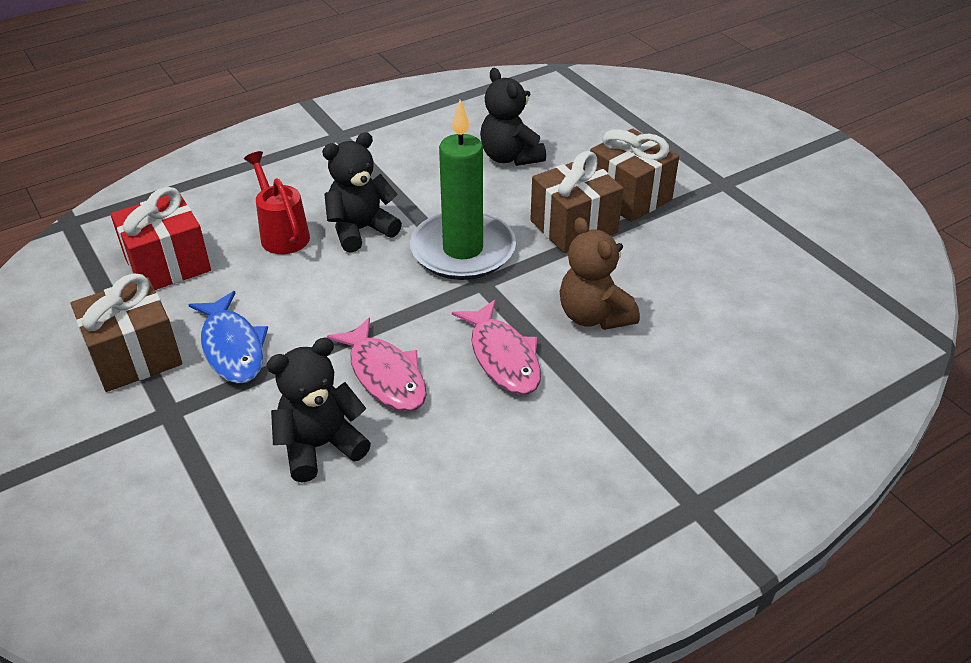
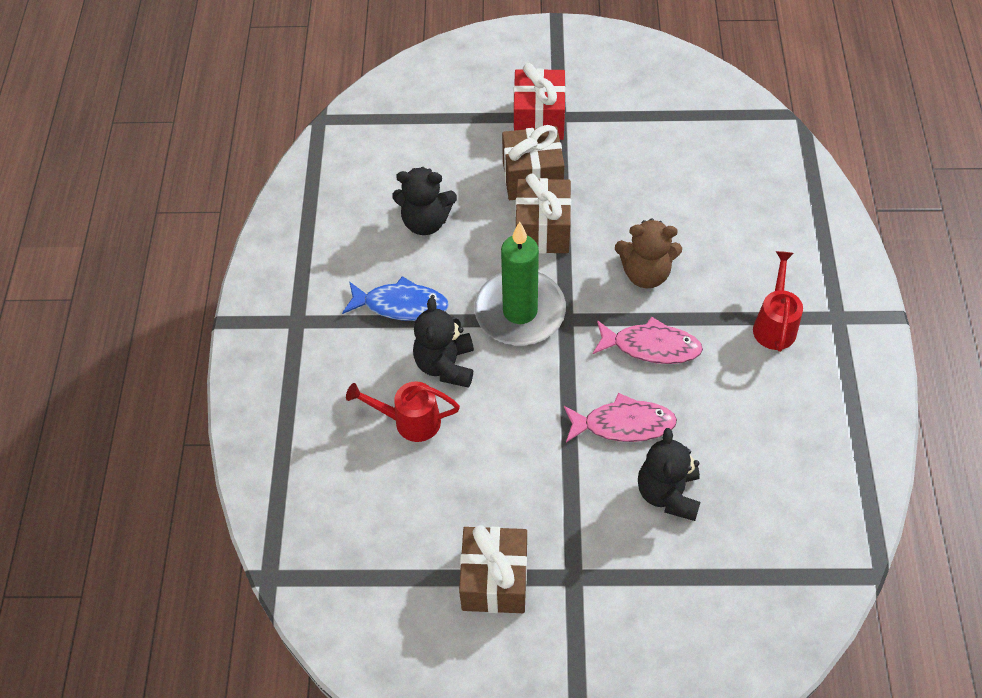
camera: 55 degrees left, 15 degrees up
(168, 265) = (391, 519): red gift -> red gift (539, 120)
(232, 347) = (528, 509): blue fish -> blue fish (401, 305)
(628, 449) = (774, 324): none -> red watering can

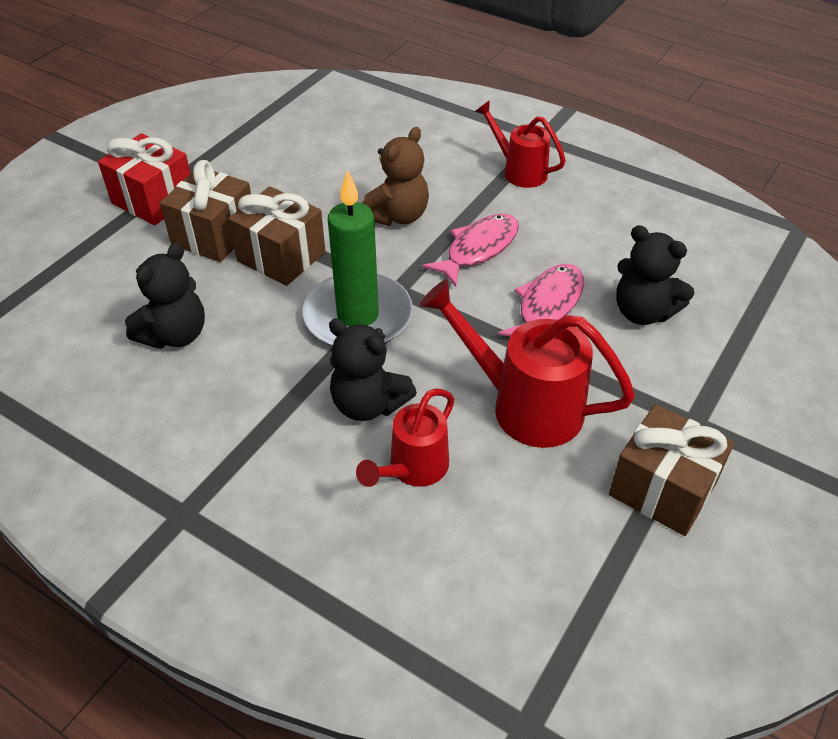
camera: 60 degrees left, 10 degrees down
(401, 305) = (258, 405): blue fish -> none
(510, 459) = (525, 405): none -> red watering can

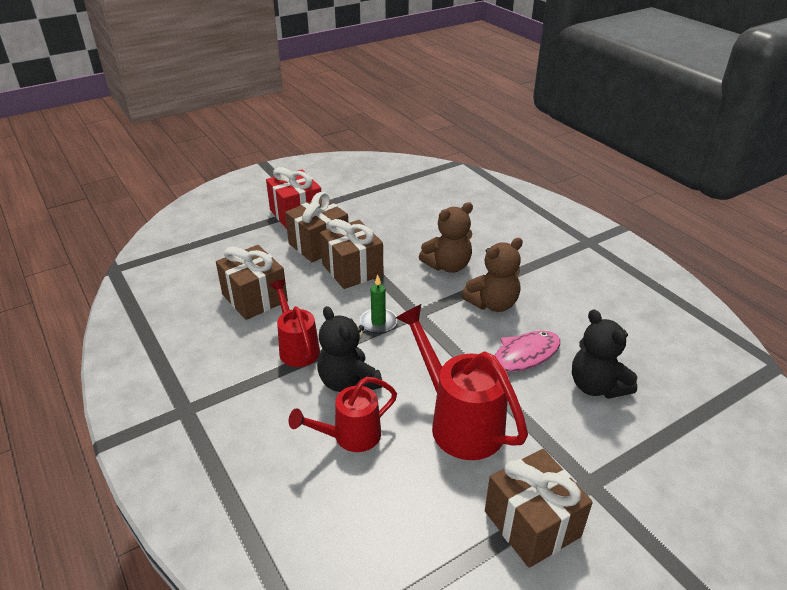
camera: 25 degrees right, 10 degrees down
(175, 335) = (255, 298): black teddy bear -> brown gift
(358, 316) = (378, 322): green candle -> green candle, size x0.46
(478, 249) = (493, 304): pink fish -> brown teddy bear
(519, 171) = (557, 260): red watering can -> red watering can (297, 348)

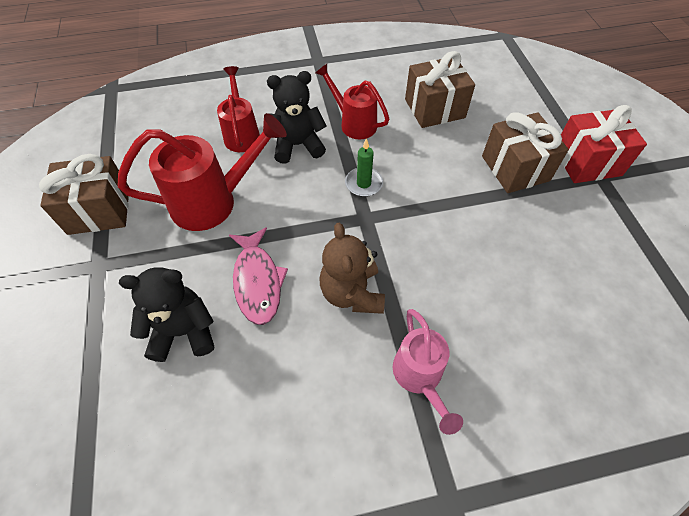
camera: 110 degrees right, 20 degrees up
(297, 348) = (354, 123): red watering can -> red watering can turned 135 degrees counterclockwise
(352, 270) = (459, 185): brown gift -> none
(448, 266) = (440, 276): brown teddy bear -> none
(530, 262) = (419, 377): none -> pink watering can

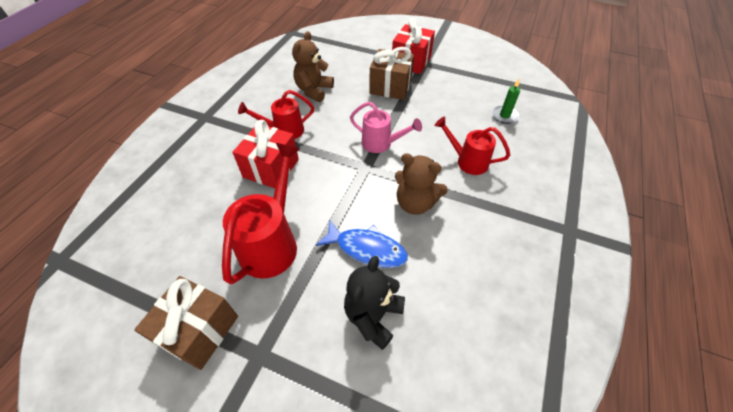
camera: 55 degrees left, 5 degrees down
(242, 134) = (225, 194): red watering can -> red watering can (467, 161)
(257, 281) = (367, 249): pink fish -> blue fish
(297, 145) = (271, 168): black teddy bear -> red gift
(363, 184) = (338, 153): green candle -> green candle (504, 116)
(419, 377) = (492, 203): pink watering can -> pink watering can (381, 144)
(434, 108) = (314, 90): brown gift -> brown teddy bear

